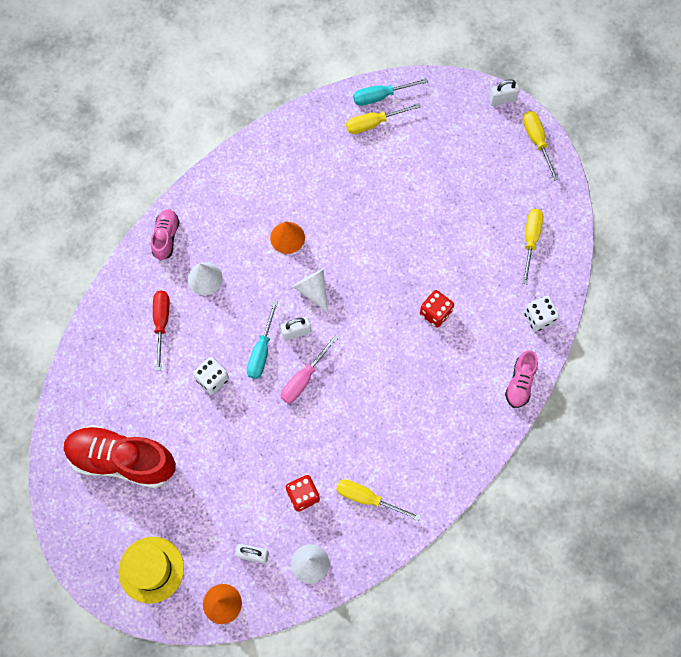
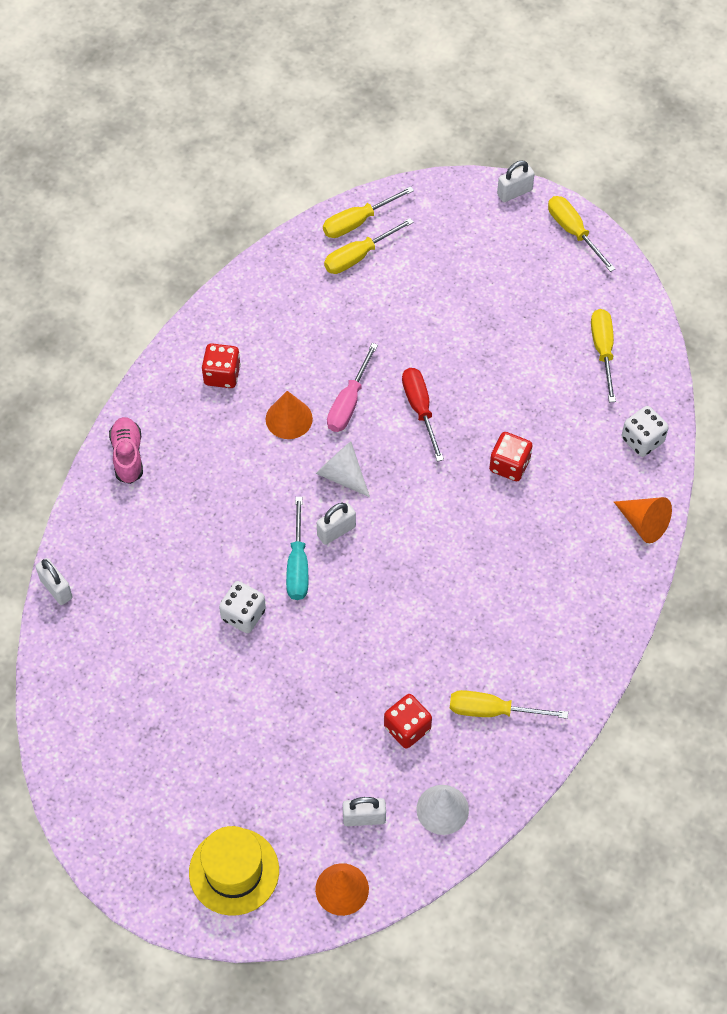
camera: 15 degrees left, 10 degrees down
(88, 326) = (56, 588): none -> white padlock
(122, 460) = (153, 744): red shoe -> none
(161, 323) = (154, 562): red screwdriver -> red screwdriver (420, 409)
(205, 278) = (195, 494): white cone -> none
(249, 192) = (222, 375): none -> red dice
(304, 378) = (364, 585): pink screwdriver -> pink screwdriver (349, 402)
(381, 96) = (358, 222): turquoise screwdriver -> yellow screwdriver
(520, 383) = (643, 523): pink shoe -> orange cone

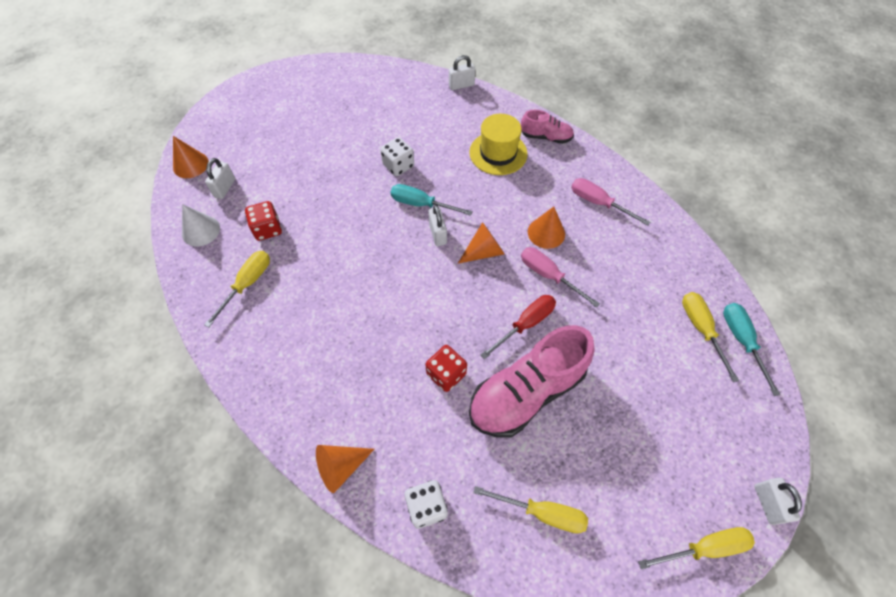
camera: 110 degrees right, 0 degrees up
(222, 375) = (598, 203): red dice -> pink screwdriver
(234, 871) = (237, 120): yellow hat -> yellow hat (498, 153)
(342, 475) = (484, 251): white cone -> orange cone
(358, 222) = (741, 341): yellow screwdriver -> turquoise screwdriver
(420, 409) = (525, 324): red screwdriver -> red screwdriver turned 45 degrees counterclockwise
(496, 390) = (526, 392): none -> pink shoe

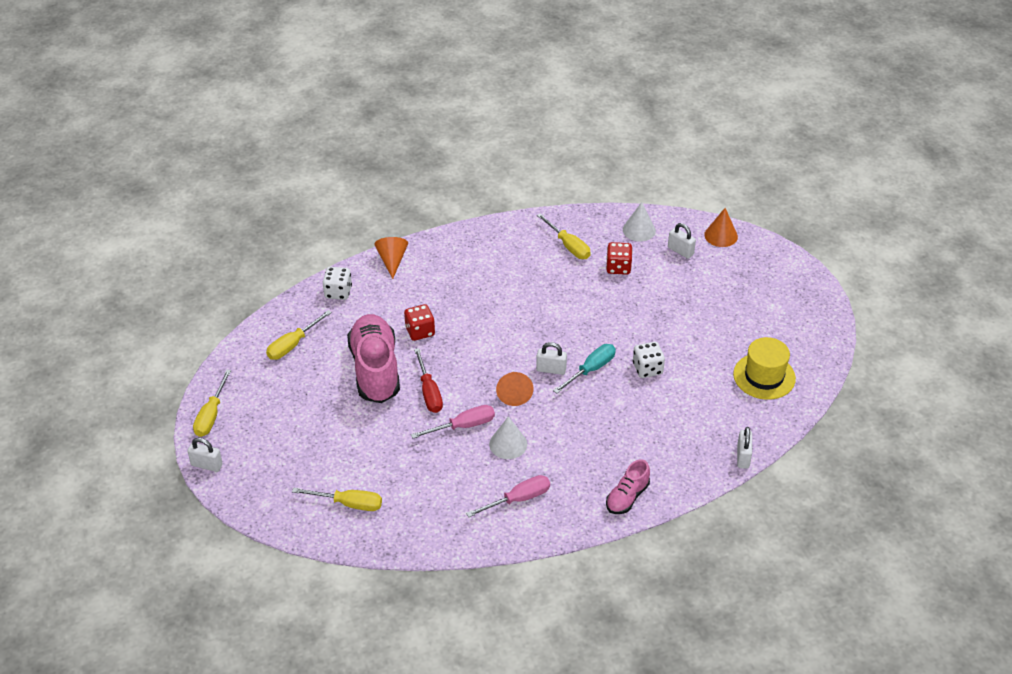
camera: 115 degrees right, 15 degrees down
(498, 153) = (625, 448): yellow hat -> yellow hat (764, 376)
(546, 233) = (508, 444): orange cone -> white cone
(741, 341) = (320, 526): turquoise screwdriver -> none

